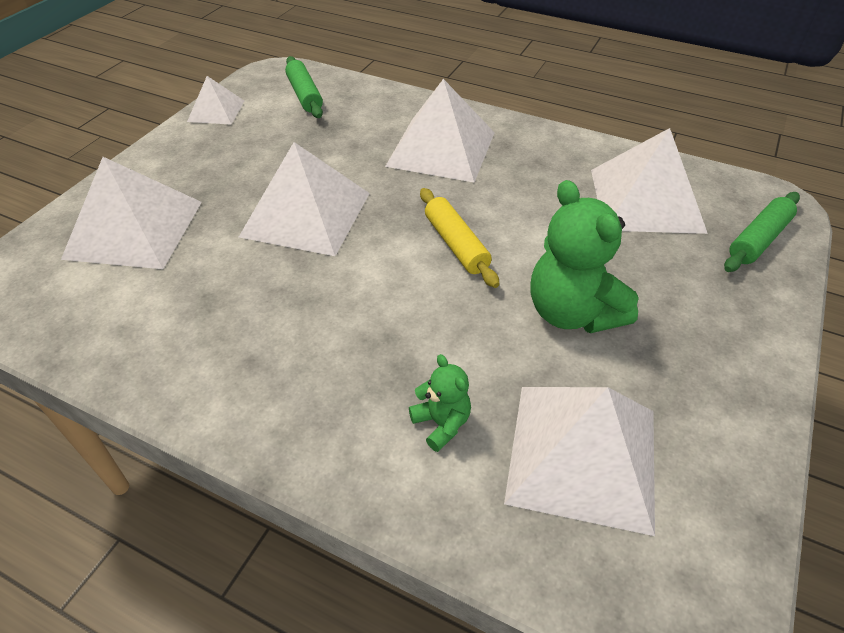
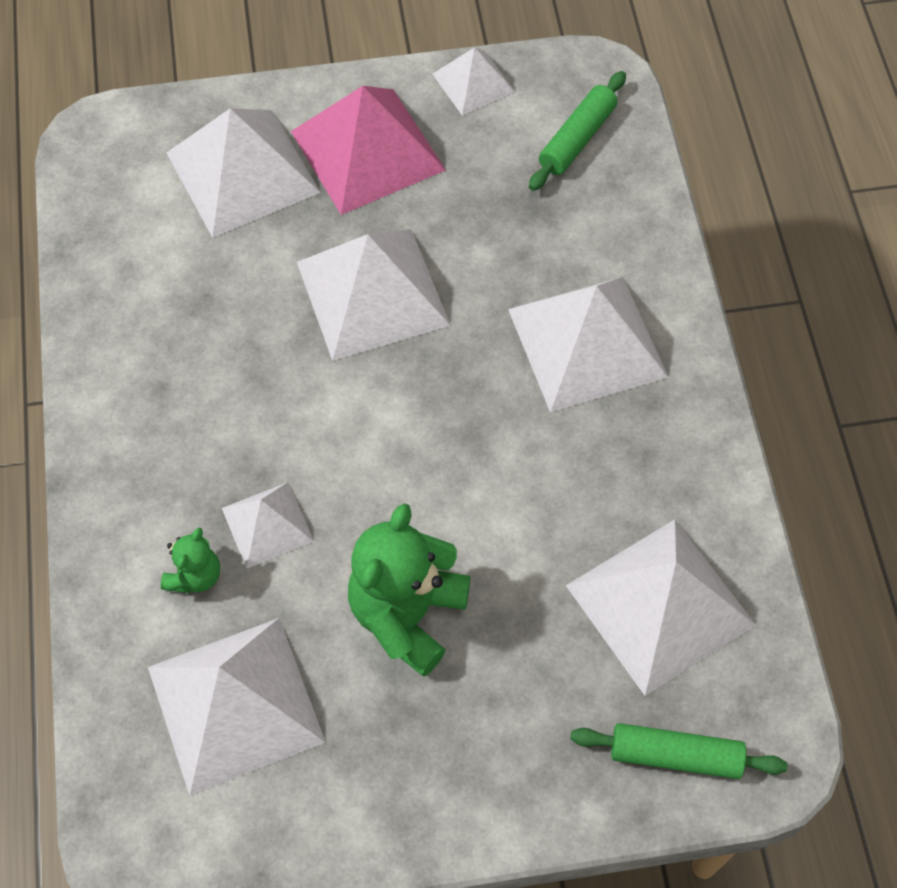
camera: 55 degrees right, 15 degrees up
(201, 169) = (367, 150): none -> pink pyramid
(434, 354) = (267, 524): none -> white pyramid
(456, 244) = (430, 455): yellow rolling pin -> none

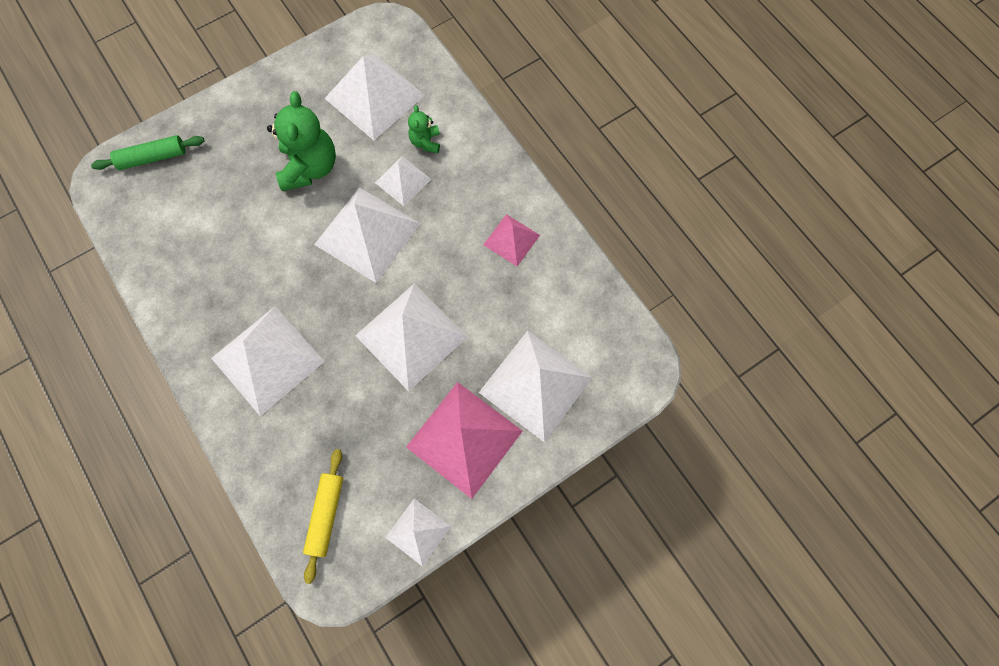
camera: 155 degrees right, 10 degrees up
(157, 363) = (511, 239): none -> pink pyramid
(577, 139) = (326, 514): green rolling pin -> yellow rolling pin
(660, 605) = (180, 224): white pyramid -> white pyramid (367, 233)

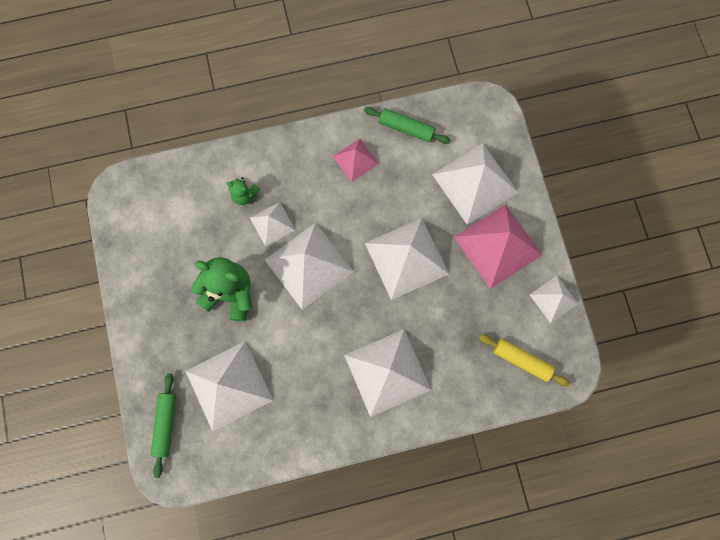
camera: 70 degrees left, 5 degrees up
(374, 96) = (184, 222): white pyramid -> white pyramid (229, 385)
(574, 282) = (406, 128): none -> green rolling pin

